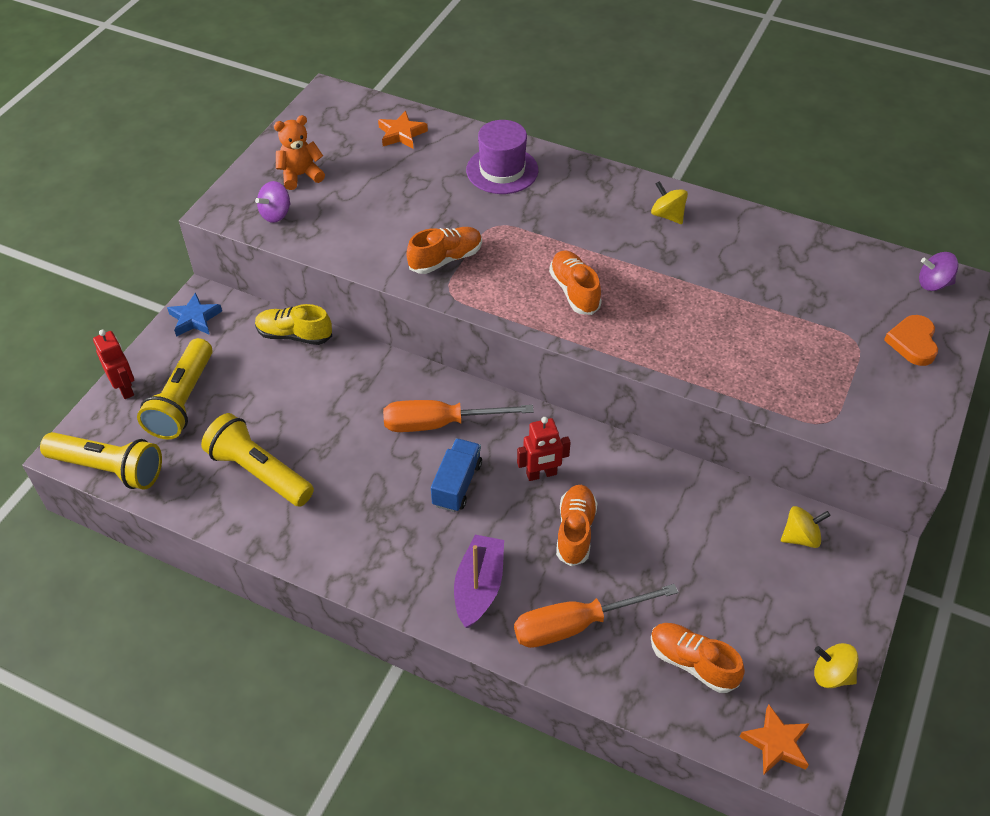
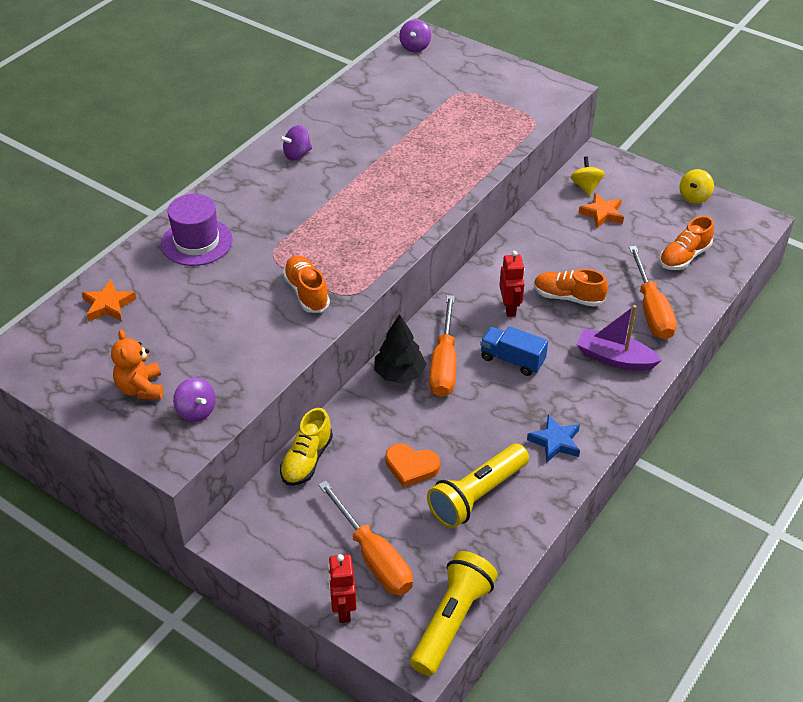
camera: 80 degrees left, 5 degrees down
(125, 388) = (343, 609): red robot -> red robot turned 75 degrees counterclockwise
(182, 401) = (373, 556): yellow flashlight -> orange screwdriver
(195, 319) = (257, 545): blue star -> blue star (555, 442)
(418, 388) = (399, 374): none -> black tree
(574, 291) = (371, 220): orange shoe -> none
(667, 215) = (297, 154): yellow spinning top -> purple spinning top
(776, 743) = (743, 231): orange star -> orange star (602, 214)
(912, 342) = (469, 69): orange heart -> orange heart (411, 467)

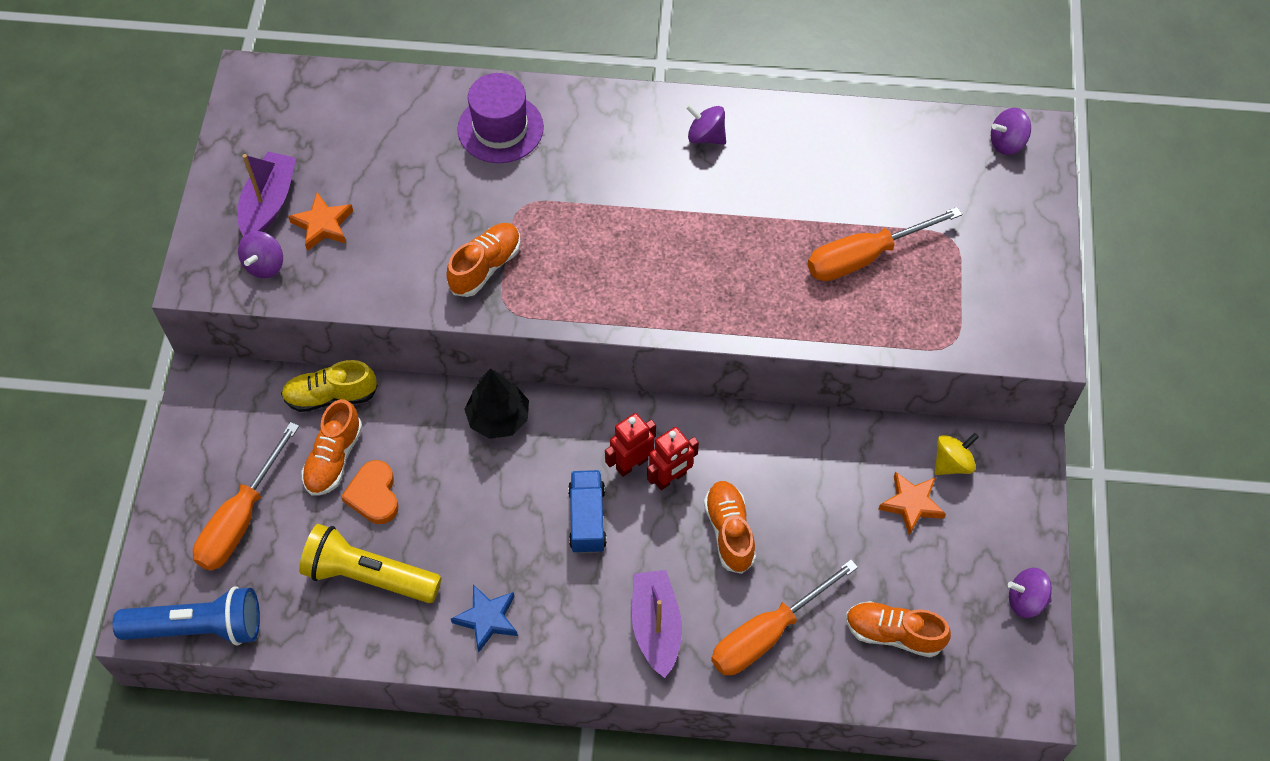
camera: 60 degrees right, 15 degrees up
(108, 305) = (363, 111): orange star -> orange star (323, 225)
(141, 388) = (269, 203): orange teddy bear -> purple boat
(343, 609) = (167, 524): red robot -> red robot (631, 464)
(362, 479) = (334, 458): none -> orange shoe
(444, 364) = (540, 454): orange screwdriver -> orange screwdriver (865, 257)
(452, 621) = (198, 627): yellow flashlight -> blue flashlight
(694, 197) = (1026, 600): yellow spinning top -> purple spinning top

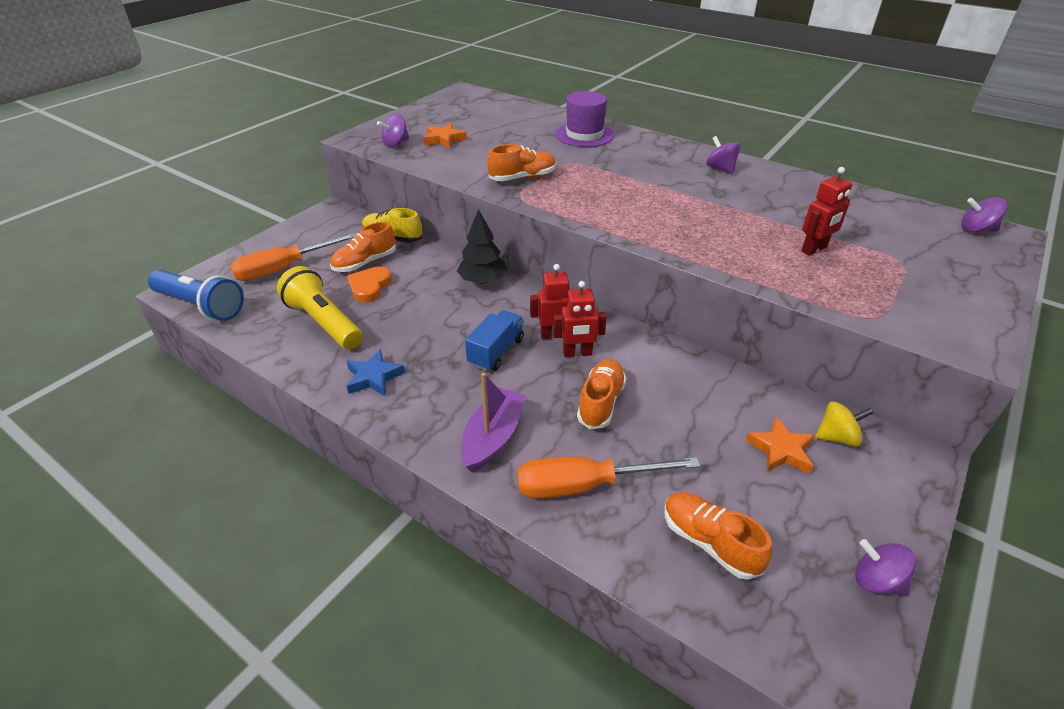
camera: 30 degrees right, 20 degrees down
(269, 203) = (424, 126): purple boat -> none
(865, 257) = (814, 249): orange screwdriver -> red robot

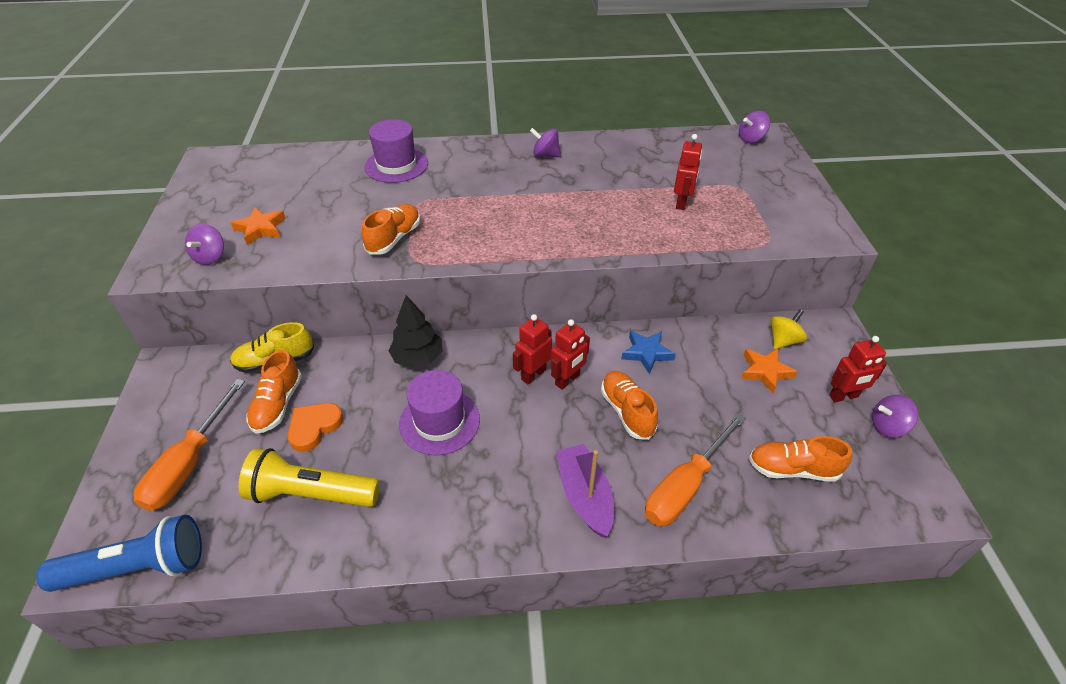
camera: 40 degrees left, 5 degrees up
(369, 287) = (314, 427): orange heart -> orange heart turned 60 degrees clockwise
(374, 377) = (427, 514): blue star -> blue star (646, 353)
(449, 327) = (439, 421): none -> purple hat
(496, 352) = (505, 419): blue truck -> none
(852, 522) = (844, 396): none -> red robot

